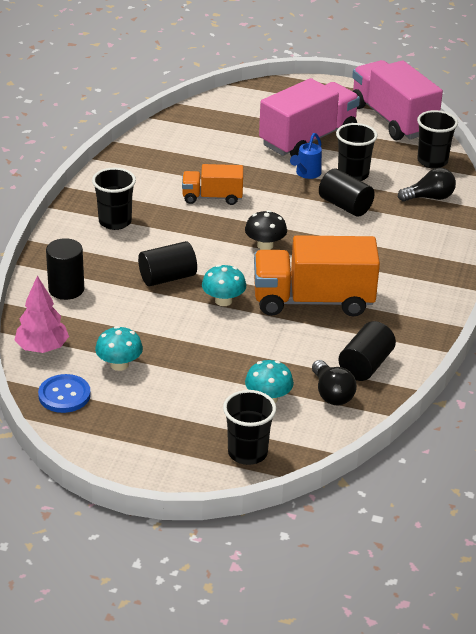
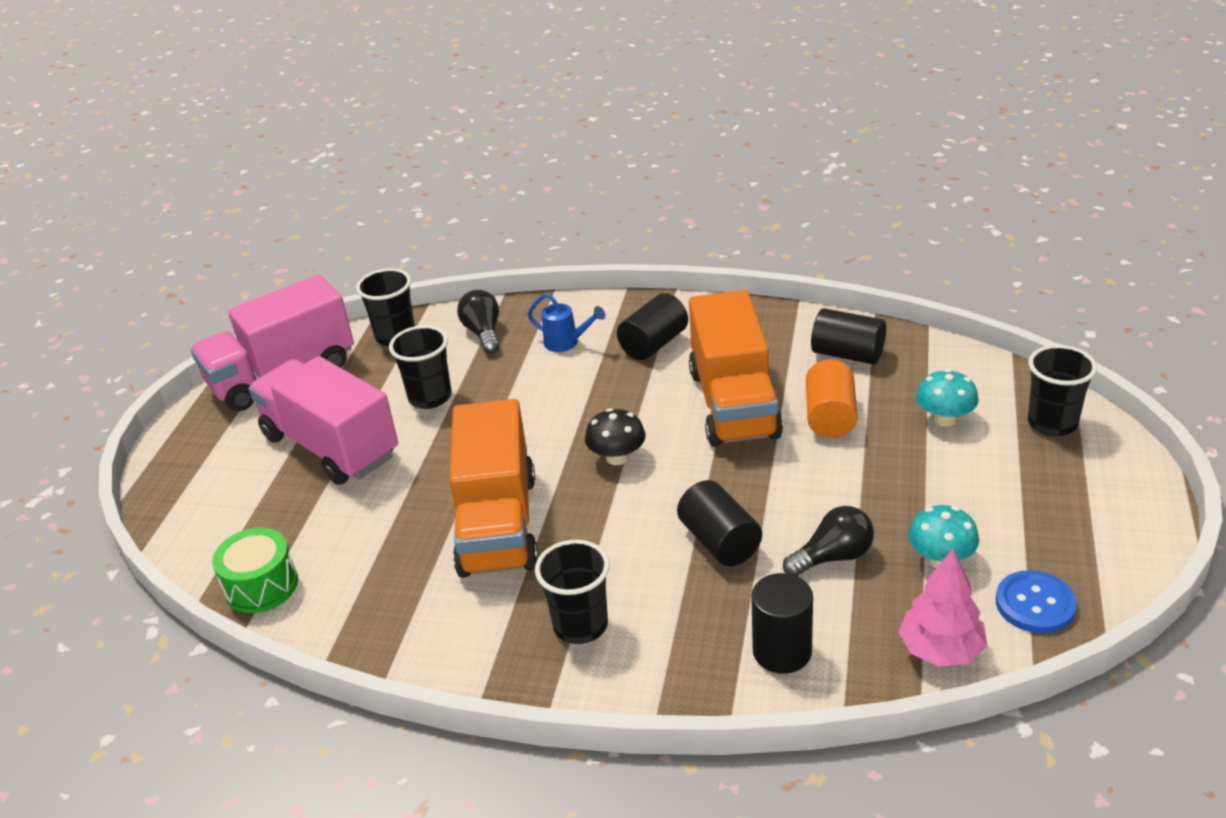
camera: 90 degrees left, 0 degrees up
(186, 121) = (261, 586): none -> green drum
(212, 197) = (498, 524): orange truck -> orange truck, size x1.81
(223, 301) = (758, 480): turquoise mushroom -> none
(285, 343) = (830, 417): none -> orange cylinder
(306, 174) = (429, 439): blue watering can -> blue watering can (567, 343)
(331, 394) = (912, 373): black light bulb -> black light bulb (833, 557)
(345, 206) = (509, 397): black cylinder -> black cylinder (654, 344)

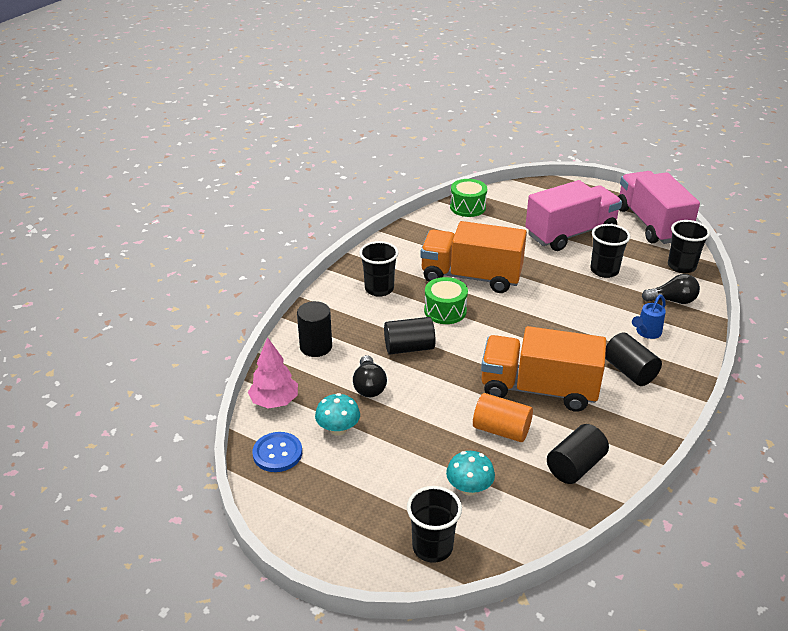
camera: 105 degrees right, 0 degrees up
(606, 529) = (445, 311): none -> green drum
(617, 457) = (507, 328): black mushroom -> none

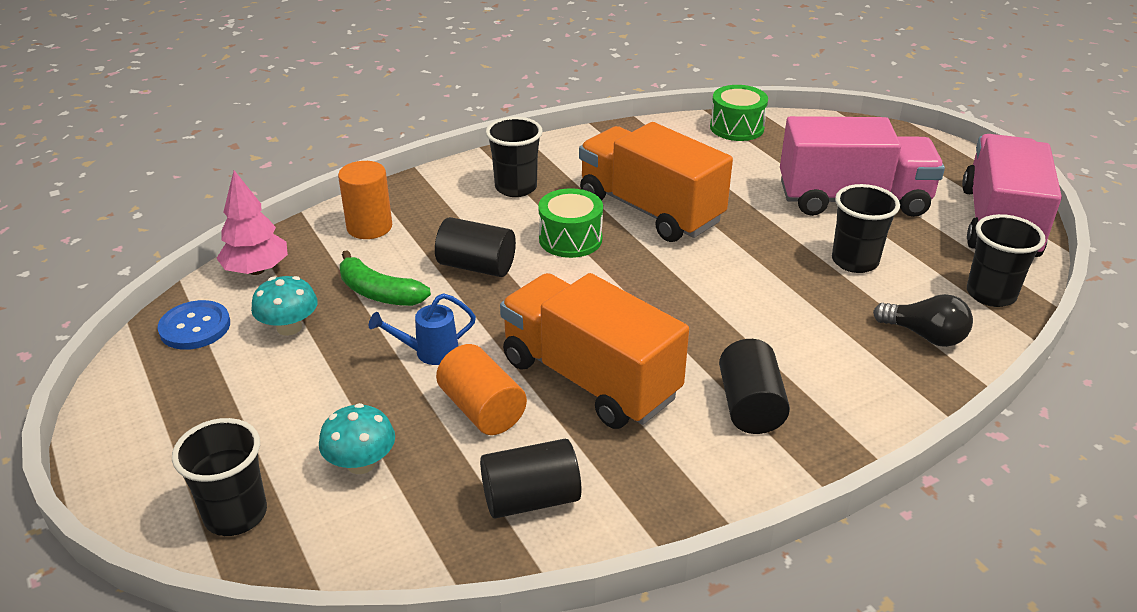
camera: 30 degrees right, 0 degrees up
(316, 347) = (369, 227): black cylinder -> orange cylinder
(369, 386) = (379, 293): black light bulb -> green banana
(646, 333) = (833, 364): blue watering can -> blue watering can (429, 352)

